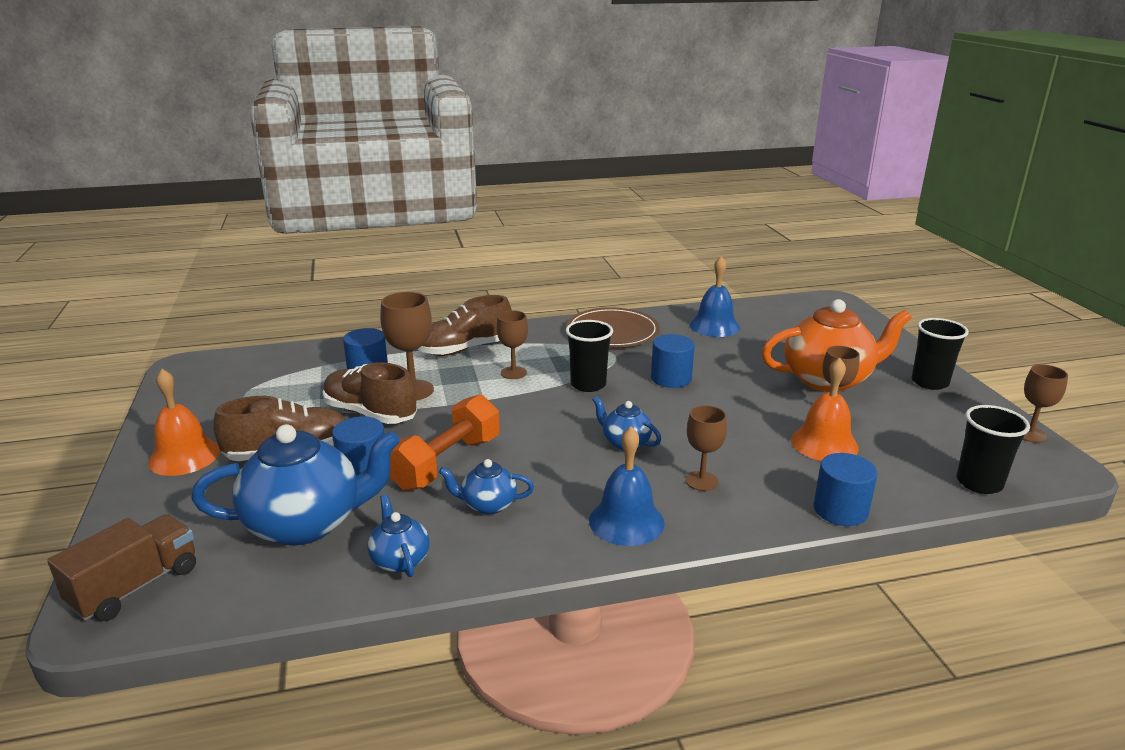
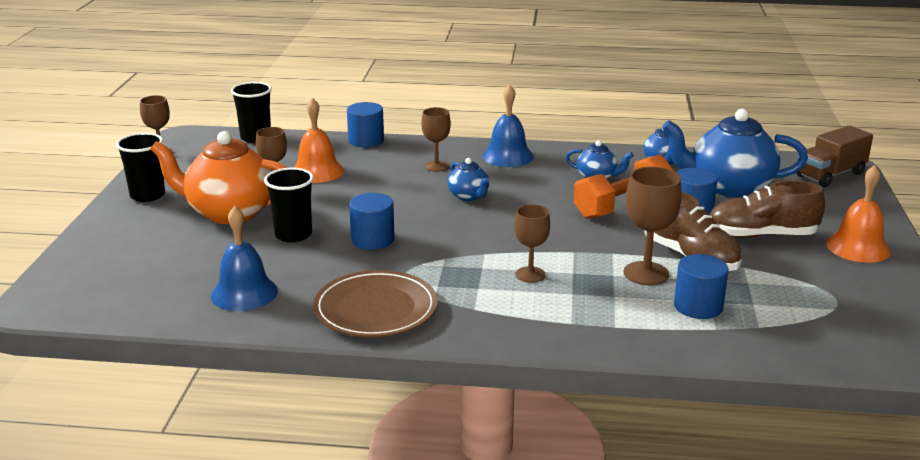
camera: 160 degrees left, 0 degrees up
(466, 349) = (574, 317): brown shoe -> none
(588, 384) = (460, 248): black cup -> black cup (293, 235)

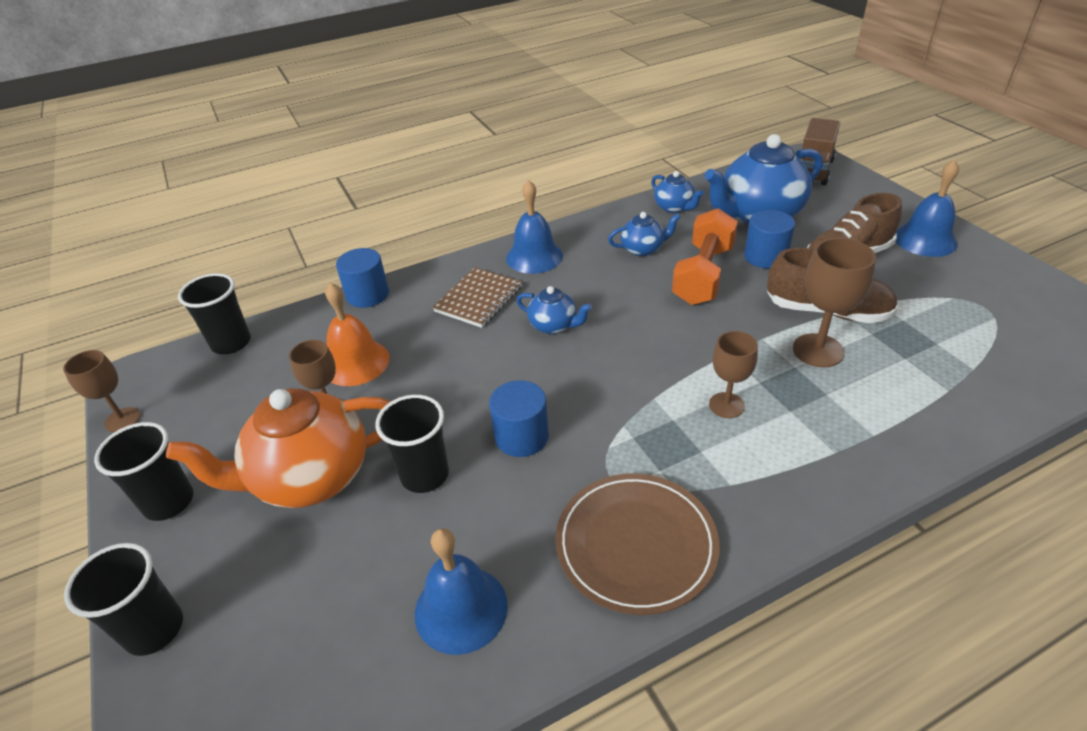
camera: 30 degrees left, 15 degrees up
(91, 240) = (154, 629): none -> black cup
(436, 166) = (479, 299): brown goblet -> brown notebook
(698, 306) = (904, 370): blue cylinder -> none
(858, 247) = (925, 240): orange bell -> blue bell

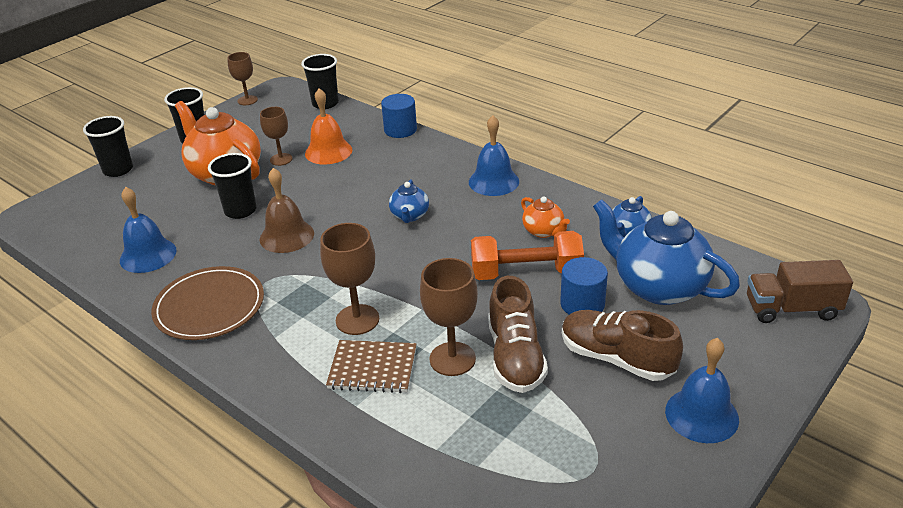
camera: 65 degrees right, 5 degrees down
(479, 299) = (422, 174): brown notebook -> brown notebook (372, 368)
(521, 436) = (287, 236): blue cylinder -> brown bell
(643, 249) = (543, 231): blue teapot -> orange teapot
(726, 405) = (357, 320): brown goblet -> brown goblet, size x1.51

